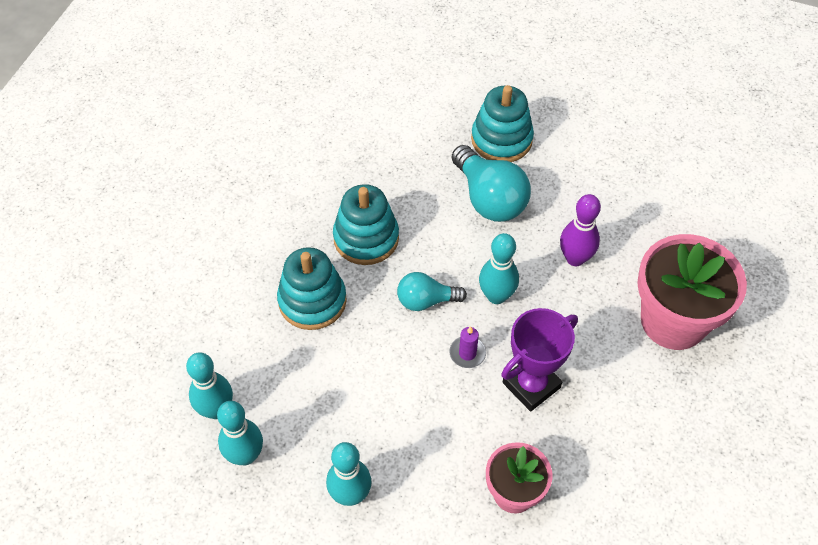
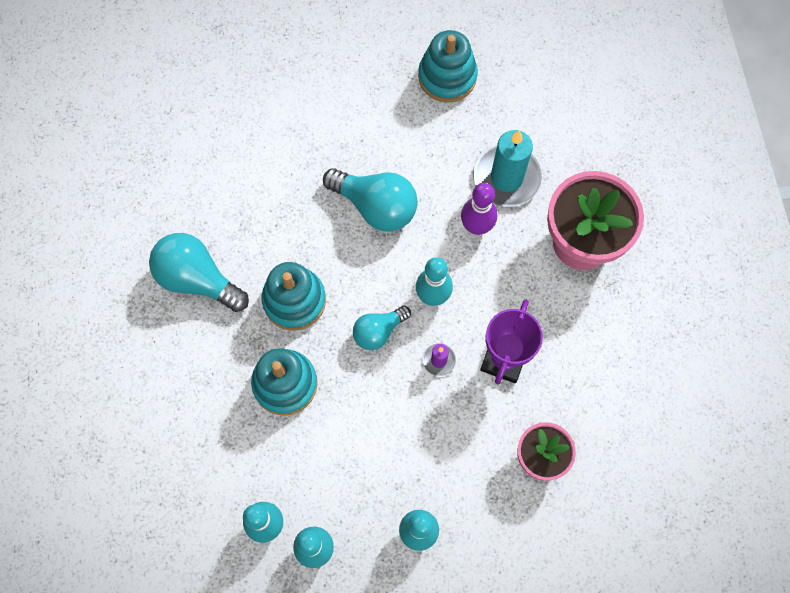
camera: 30 degrees left, 15 degrees up
(294, 181) = (197, 279): none -> turquoise light bulb
(501, 139) = (353, 142): turquoise stacking toy -> turquoise stacking toy (447, 77)
(629, 232) = (506, 177): none -> turquoise candle

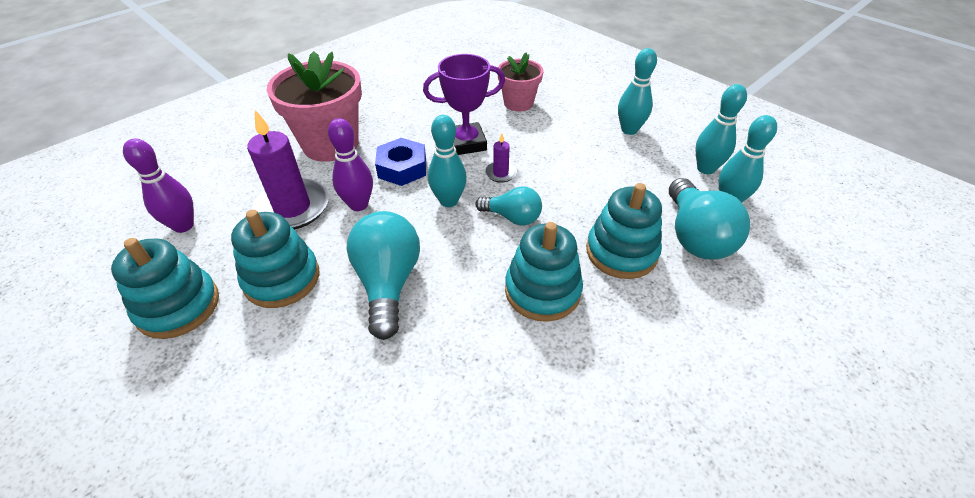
camera: 125 degrees left, 25 degrees down
(197, 279) = (605, 395): turquoise light bulb -> turquoise light bulb (695, 236)
(429, 143) = (282, 278): none -> turquoise stacking toy
(503, 283) = (402, 168): none -> blue nut
(506, 177) = (292, 208): turquoise candle -> purple candle
(536, 98) = (183, 225): none -> purple bowling pin

